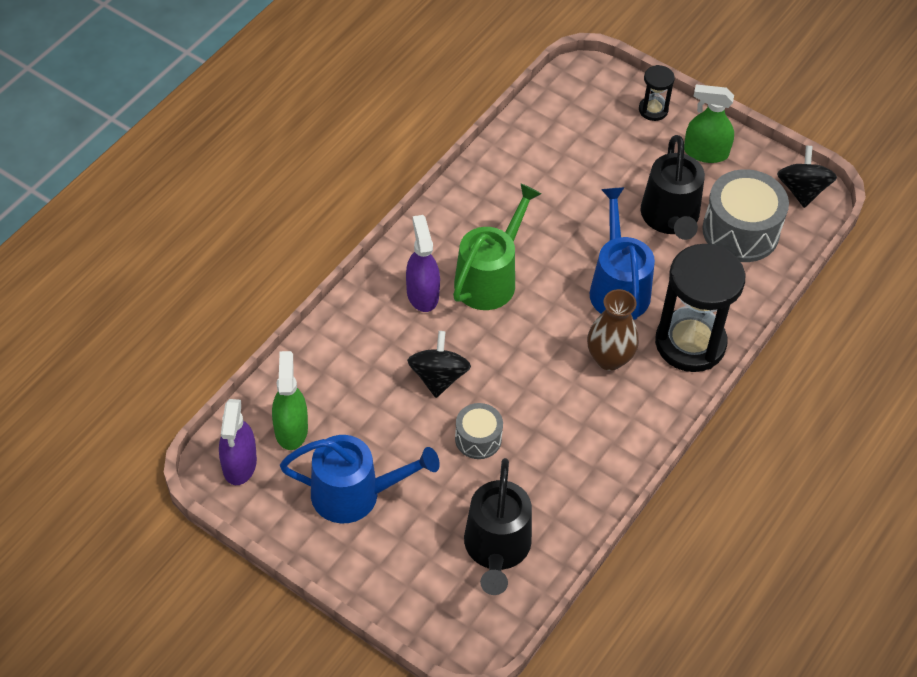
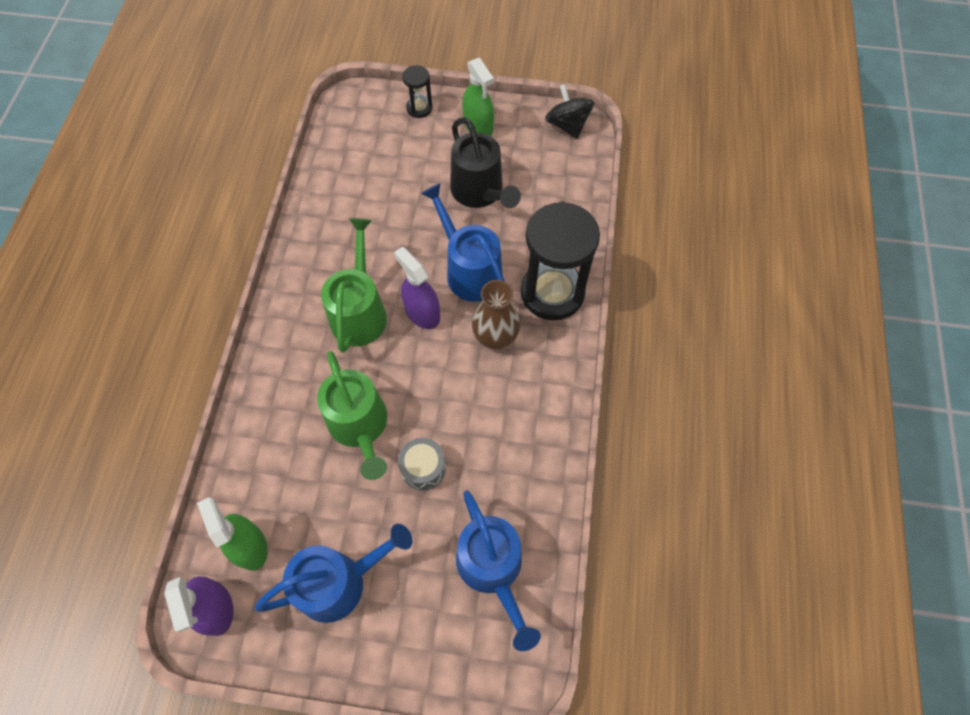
camera: 25 degrees left, 10 degrees up
(422, 294) = (308, 353): purple spray bottle -> purple spray bottle (422, 312)
(438, 377) = (360, 426): black spinning top -> green watering can
(496, 548) = (492, 568): black watering can -> blue watering can
(705, 152) = (478, 126): green spray bottle -> green spray bottle turned 105 degrees counterclockwise
(740, 231) = (540, 179): grey drum -> none

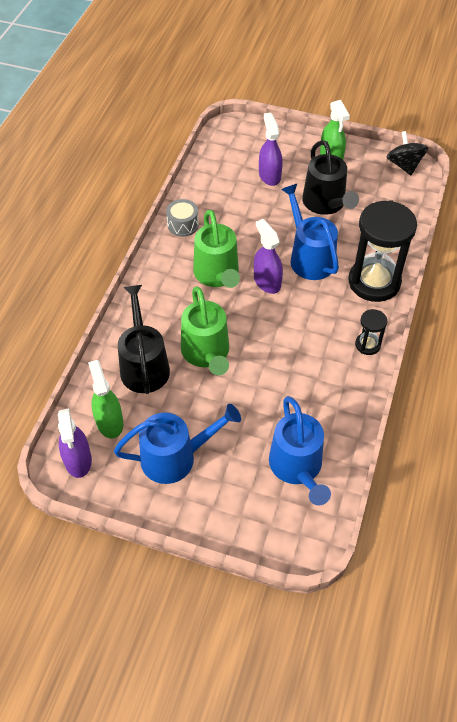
camera: 10 degrees right, 10 degrees down
(283, 457) = (144, 365): none -> black watering can
(359, 312) = (217, 275): green watering can -> green watering can turned 150 degrees clockwise
(406, 162) = (269, 175): none -> purple spray bottle
(419, 108) = (285, 139): black hourglass -> black hourglass (367, 345)
(423, 468) = (252, 389): grey drum -> grey drum (183, 225)
(495, 337) = (323, 307): brown vase -> none

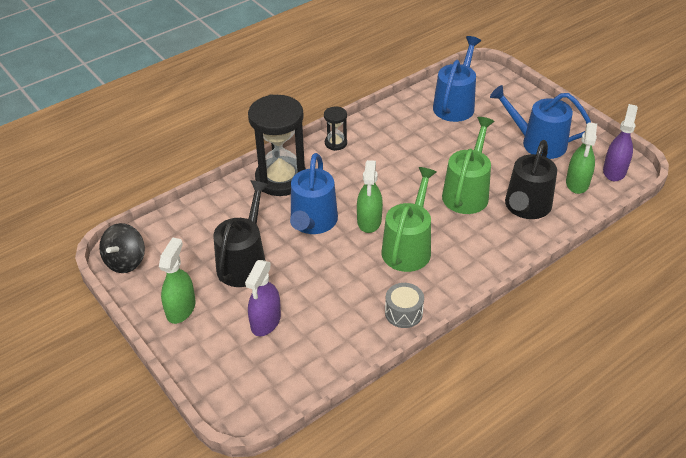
camera: 145 degrees left, 10 degrees down
(267, 281) = (369, 221): purple spray bottle -> green spray bottle

